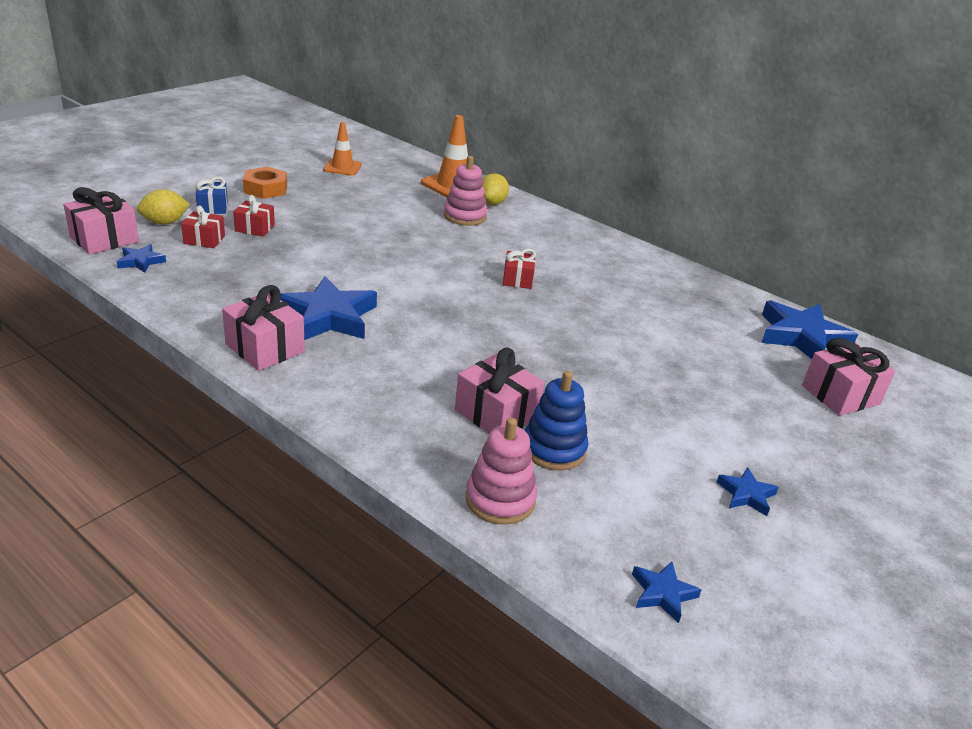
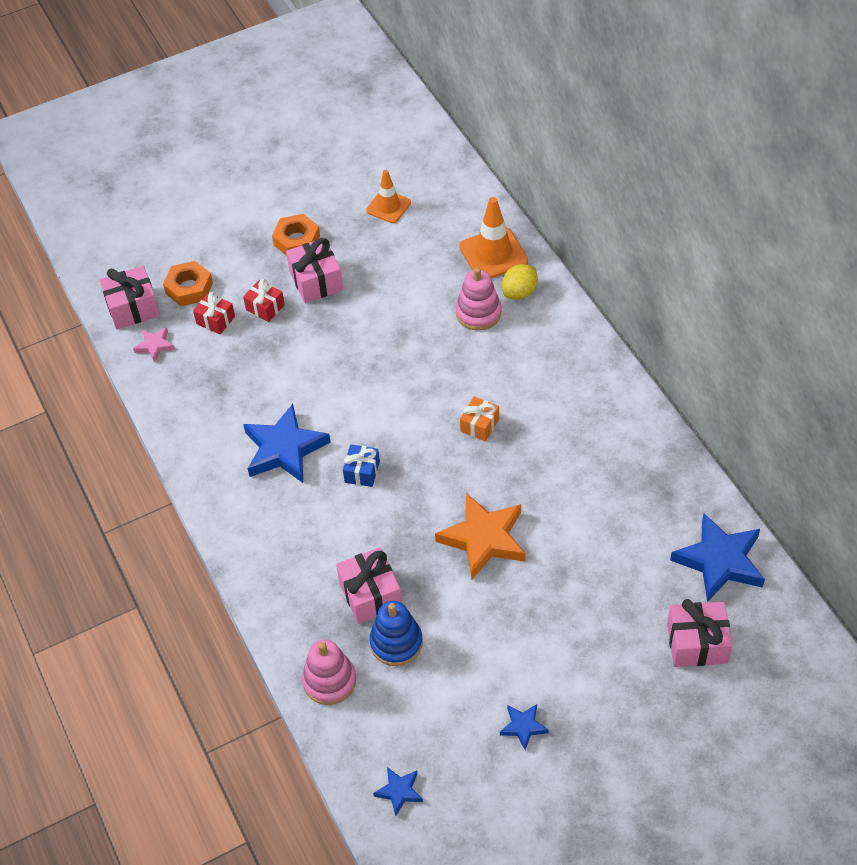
camera: 30 degrees right, 20 degrees up
(141, 261) = (155, 346): blue star -> pink star
(165, 222) = (189, 288): yellow lemon -> orange nut
(212, 207) = (237, 267): blue gift -> blue gift (362, 472)
(265, 348) = (220, 479): pink gift -> pink gift (316, 281)
(517, 279) = (479, 425): red gift -> orange gift
(582, 353) = (483, 539): none -> orange star

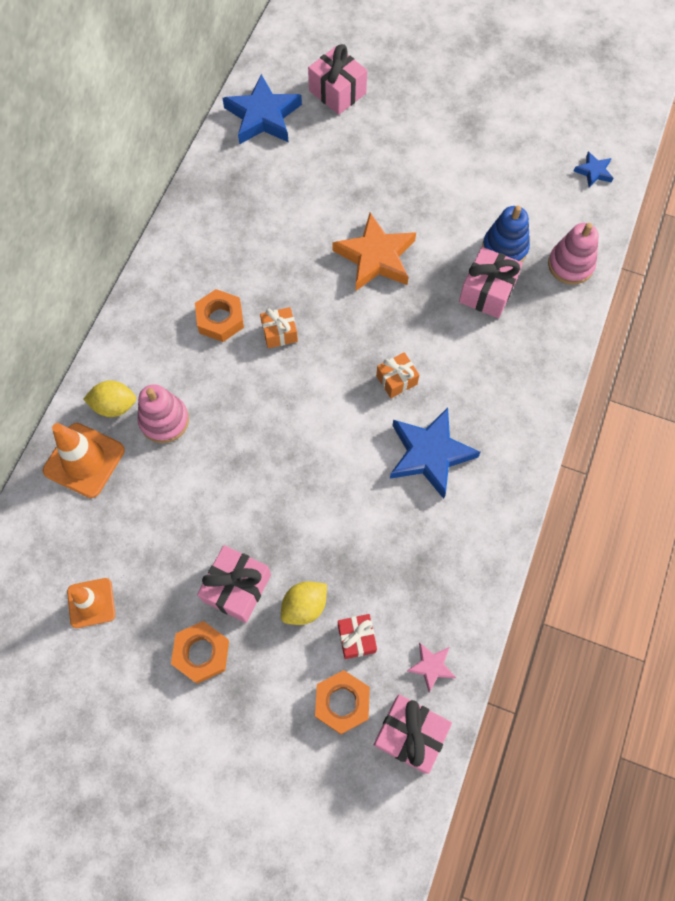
camera: 135 degrees left, 15 degrees up
(265, 307) = (304, 606): red gift -> yellow lemon
(362, 472) = (396, 380): blue gift -> orange gift
(523, 727) = (486, 140): blue star -> none
(530, 396) = (220, 319): none -> orange nut

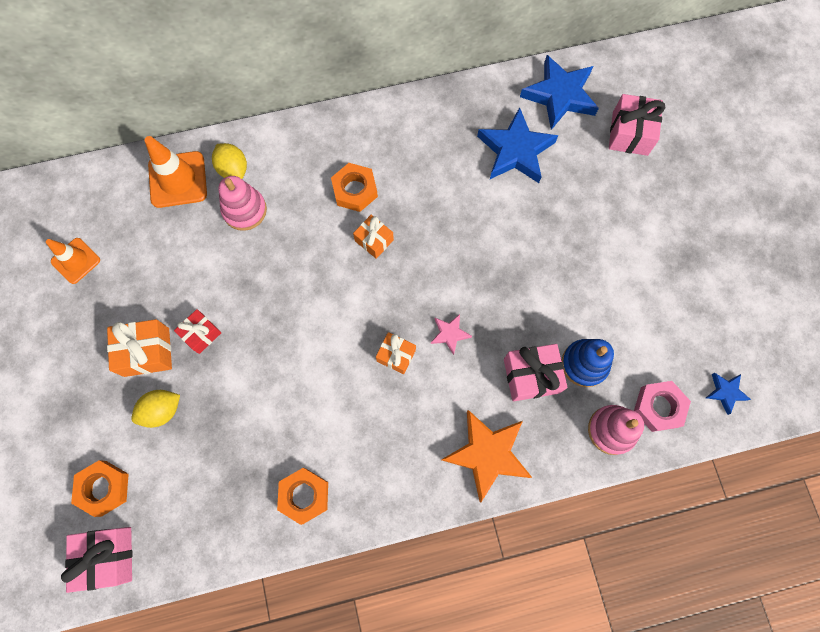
camera: 55 degrees right, 5 degrees up
(201, 653) = (83, 361): orange nut -> orange nut (304, 496)
(237, 588) = (146, 352): pink gift -> orange gift
(304, 606) = (162, 410): yellow lemon -> yellow lemon turned 45 degrees counterclockwise
(356, 638) = (160, 466): red gift -> red gift (201, 334)
(376, 257) = (496, 266): orange star -> orange star (487, 454)
(429, 454) = (348, 424): blue star -> blue star (515, 151)
(431, 666) = (171, 539): pink star -> pink star (450, 334)
(574, 222) = (659, 407): none -> pink nut

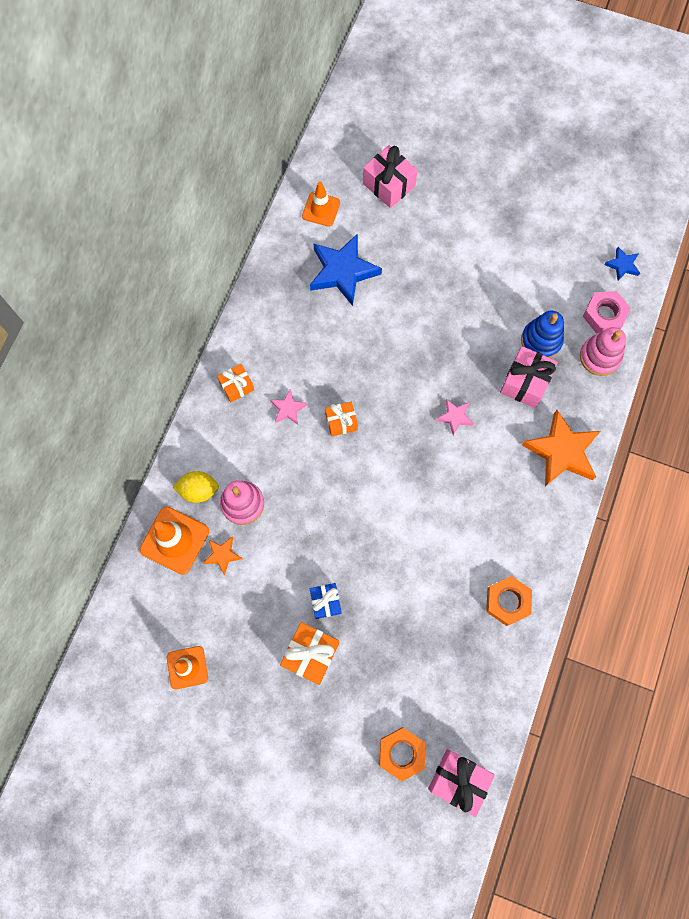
camera: 55 degrees left, 0 degrees up
(162, 410) = (368, 670): yellow lemon -> none
(189, 224) = (222, 555): none -> orange star
(201, 334) = (325, 602): red gift -> blue gift
(355, 190) = (288, 409): orange nut -> pink star
(396, 355) = (445, 466): orange gift -> orange gift (237, 386)
(560, 95) = (321, 209): blue star -> orange traffic cone

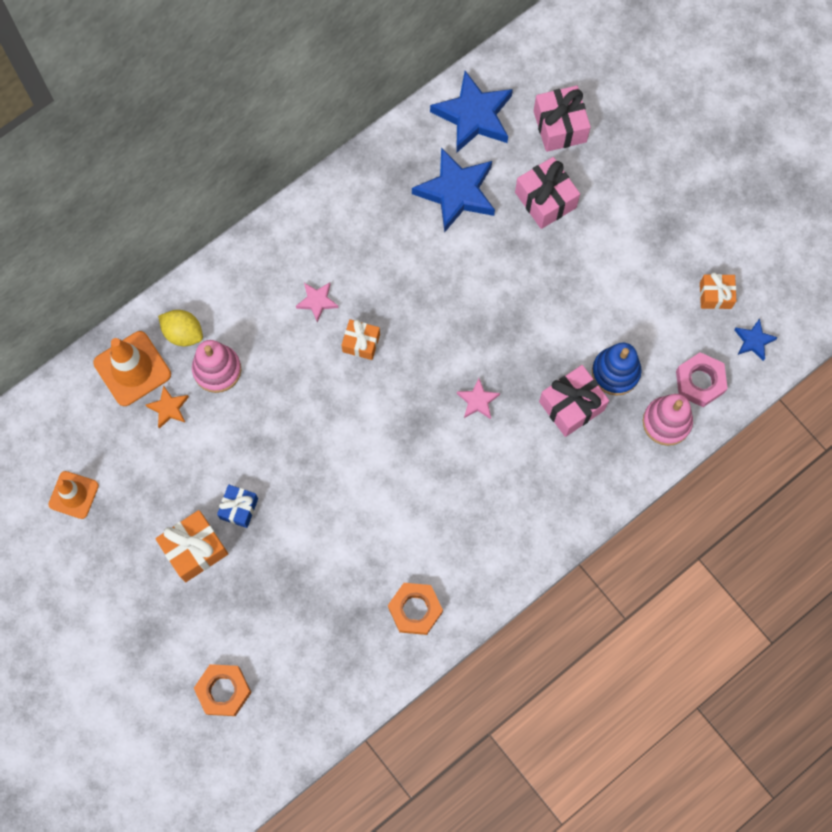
camera: 30 degrees right, 0 degrees up
(237, 386) = (280, 251): orange gift -> orange gift (715, 295)
(321, 209) = (474, 116): orange traffic cone -> blue star
(458, 780) = (261, 747): pink gift -> pink gift (545, 200)
(562, 451) = (564, 495): orange star -> none

